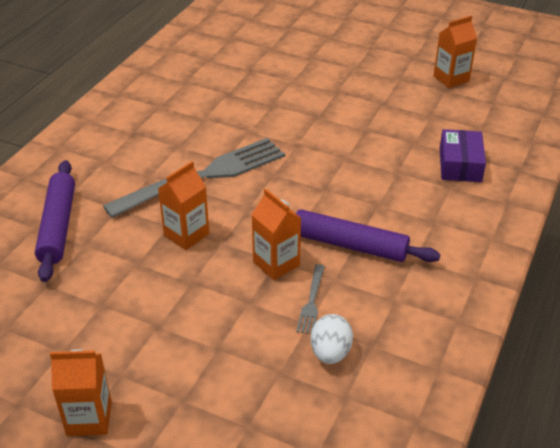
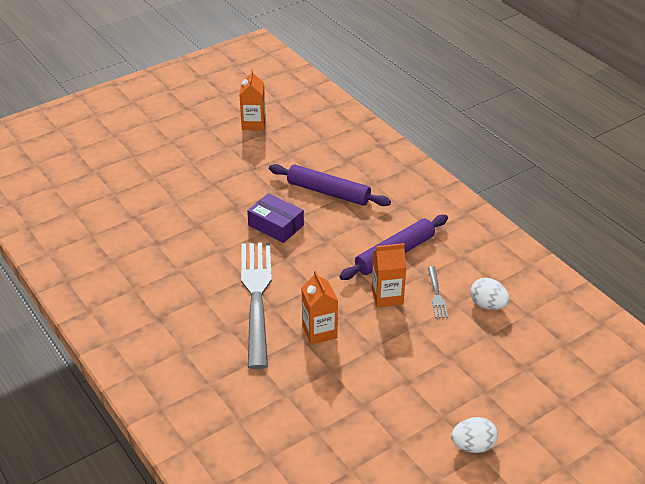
camera: 60 degrees left, 0 degrees up
(58, 226) = (248, 404): purple rolling pin -> purple rolling pin (328, 192)
(89, 418) = (473, 446): orange carton -> white egg
(311, 302) = (437, 294): grey fork -> grey fork turned 45 degrees clockwise
(460, 164) = (354, 167): purple box -> purple box (276, 225)

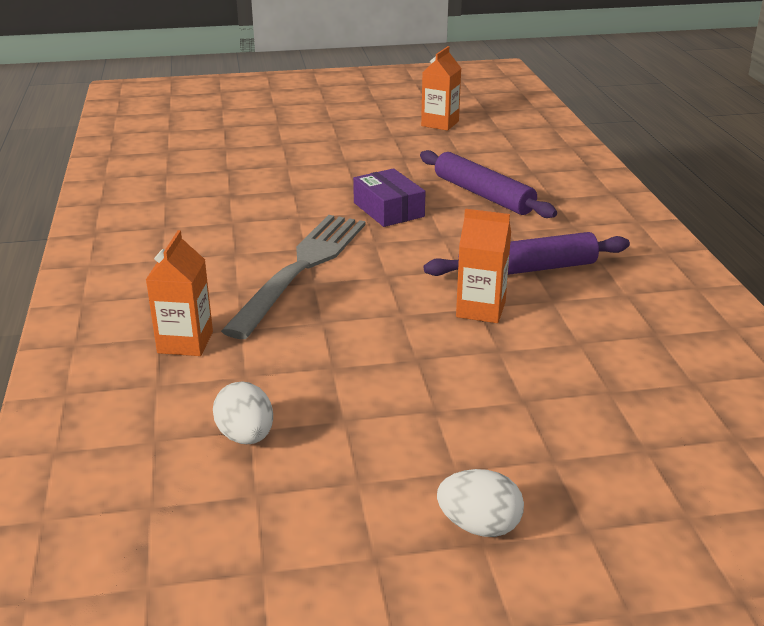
camera: 25 degrees right, 10 degrees down
(319, 331) = (353, 322): orange carton -> orange carton (185, 342)
(437, 294) = (557, 325): grey fork -> none
(487, 305) = (631, 356): white egg -> white egg (246, 436)

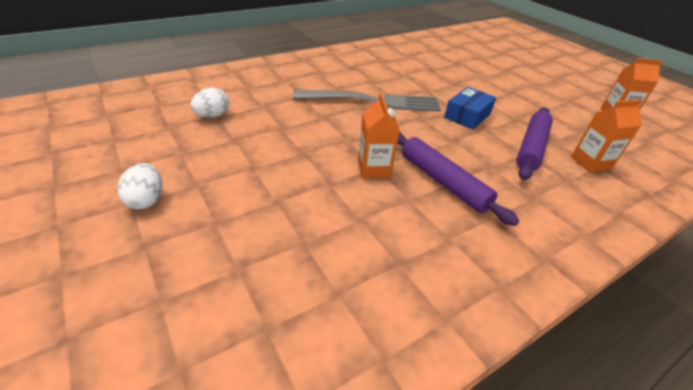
camera: 65 degrees right, 10 degrees up
(185, 342) = (283, 86): orange carton -> orange carton (590, 163)
(388, 210) = (467, 116): purple box -> blue box

